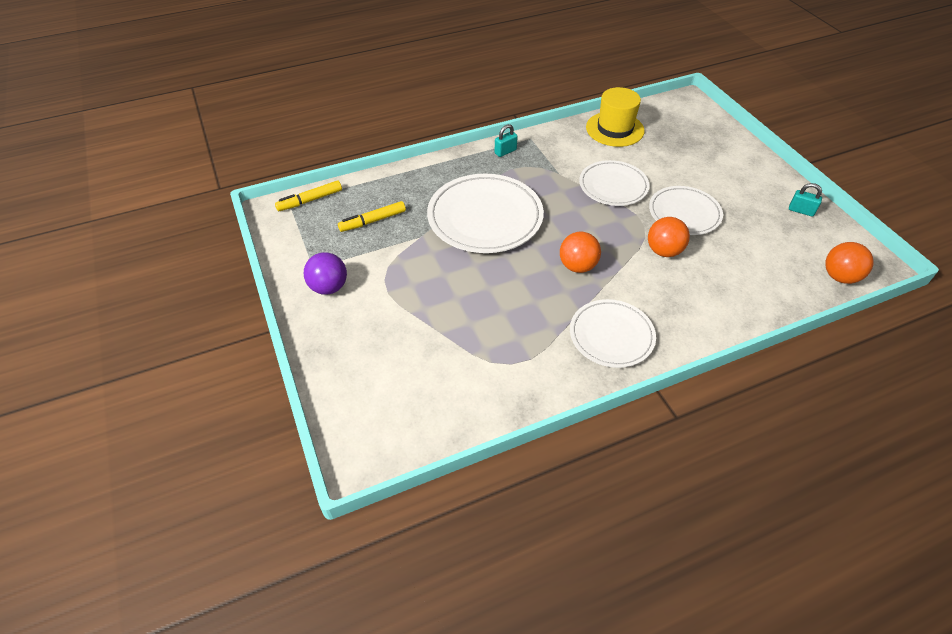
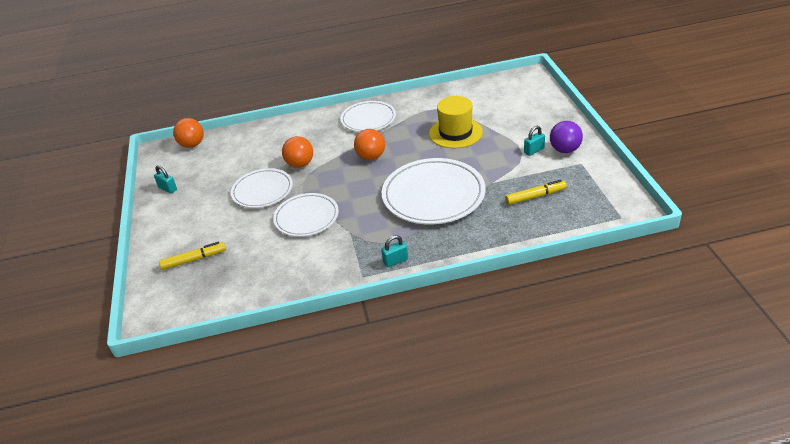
camera: 165 degrees left, 10 degrees down
(310, 200) = (600, 218): yellow marker -> yellow marker (194, 259)
(368, 285) = (534, 150): none -> turquoise padlock
(615, 129) = (264, 282): yellow hat -> yellow hat (455, 133)

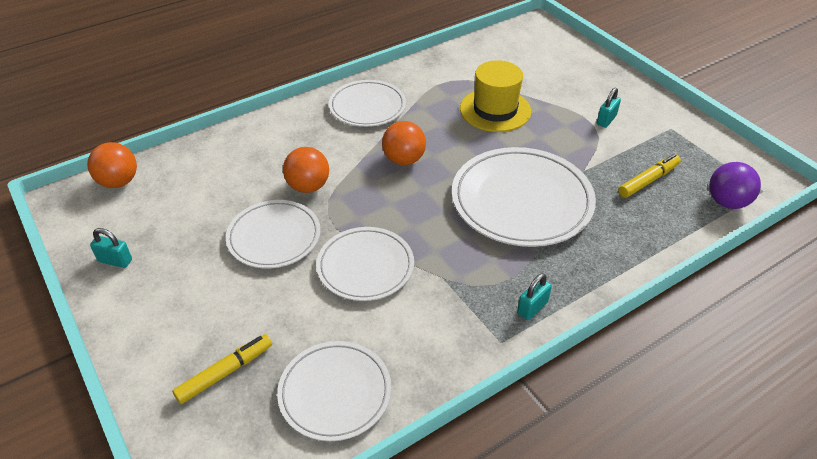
camera: 25 degrees left, 5 degrees up
(247, 283) = (335, 392): none -> white plate
(565, 150) = (641, 114): purple ball -> purple ball (727, 202)

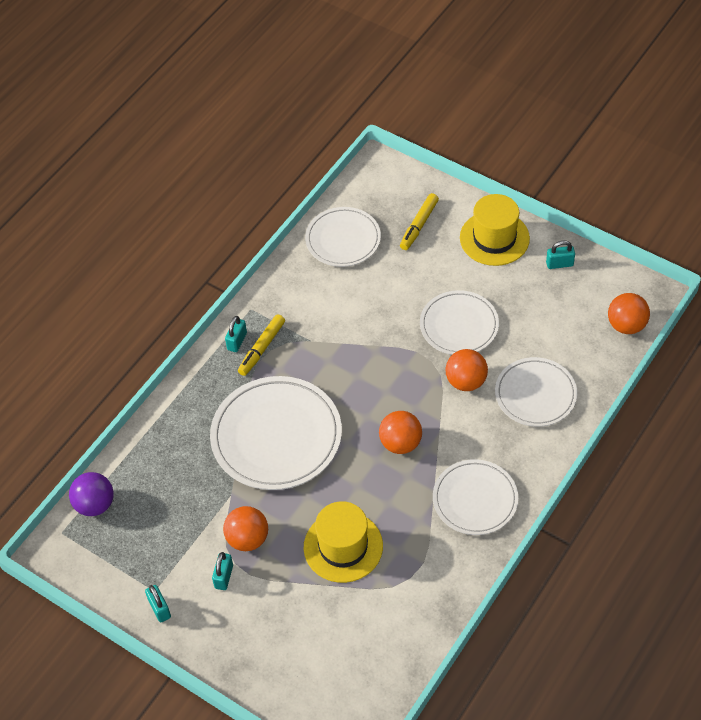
camera: 160 degrees right, 10 degrees up
(153, 318) = (494, 238): none -> yellow hat
(365, 266) = (373, 328): white plate -> white plate (535, 394)
(577, 137) = (247, 539): none -> orange ball
(648, 180) = (168, 504): yellow marker -> yellow marker (262, 348)
(668, 116) = (159, 608): none -> turquoise padlock

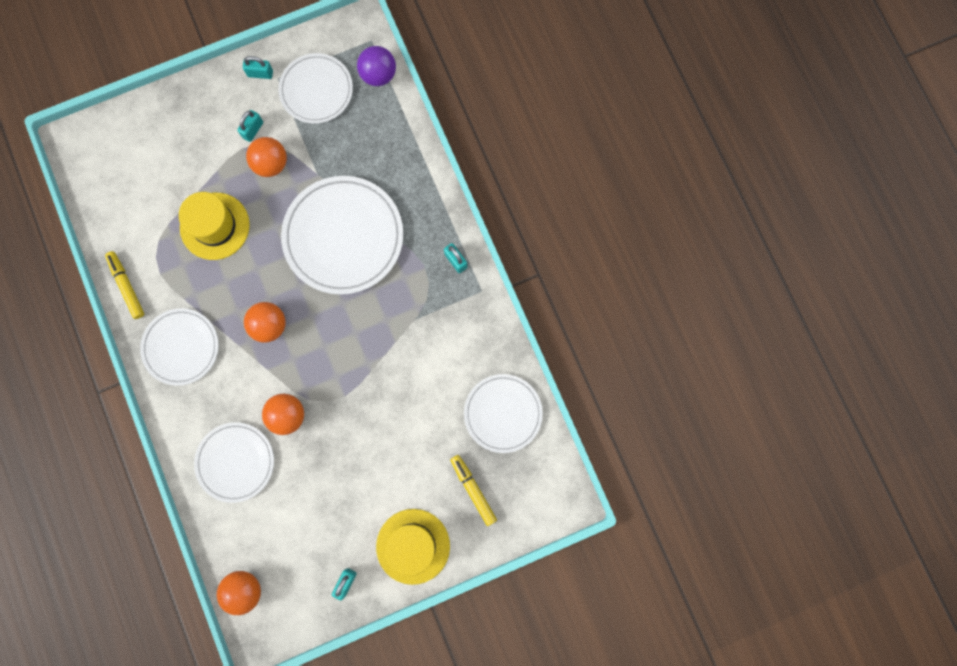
camera: 120 degrees right, 25 degrees up
(224, 576) = (253, 130): turquoise padlock -> turquoise padlock turned 75 degrees clockwise
(262, 348) = (435, 276): yellow marker -> yellow marker (127, 286)
(459, 325) = (344, 449): white plate -> white plate (316, 90)

